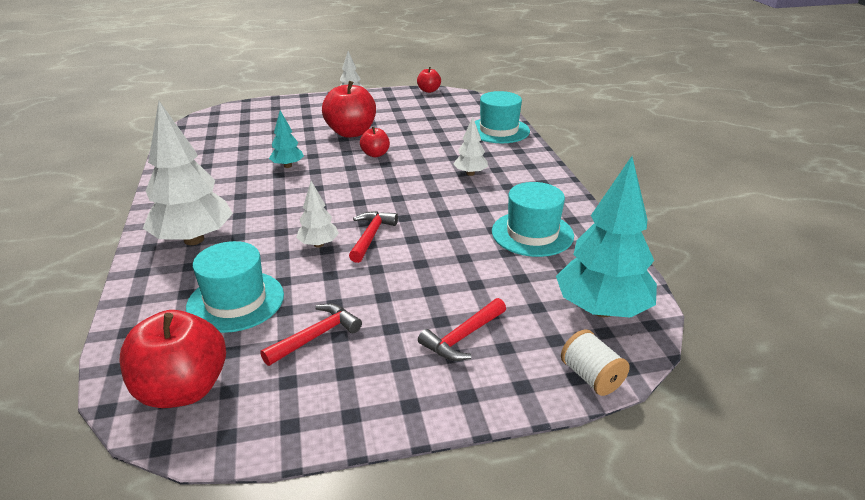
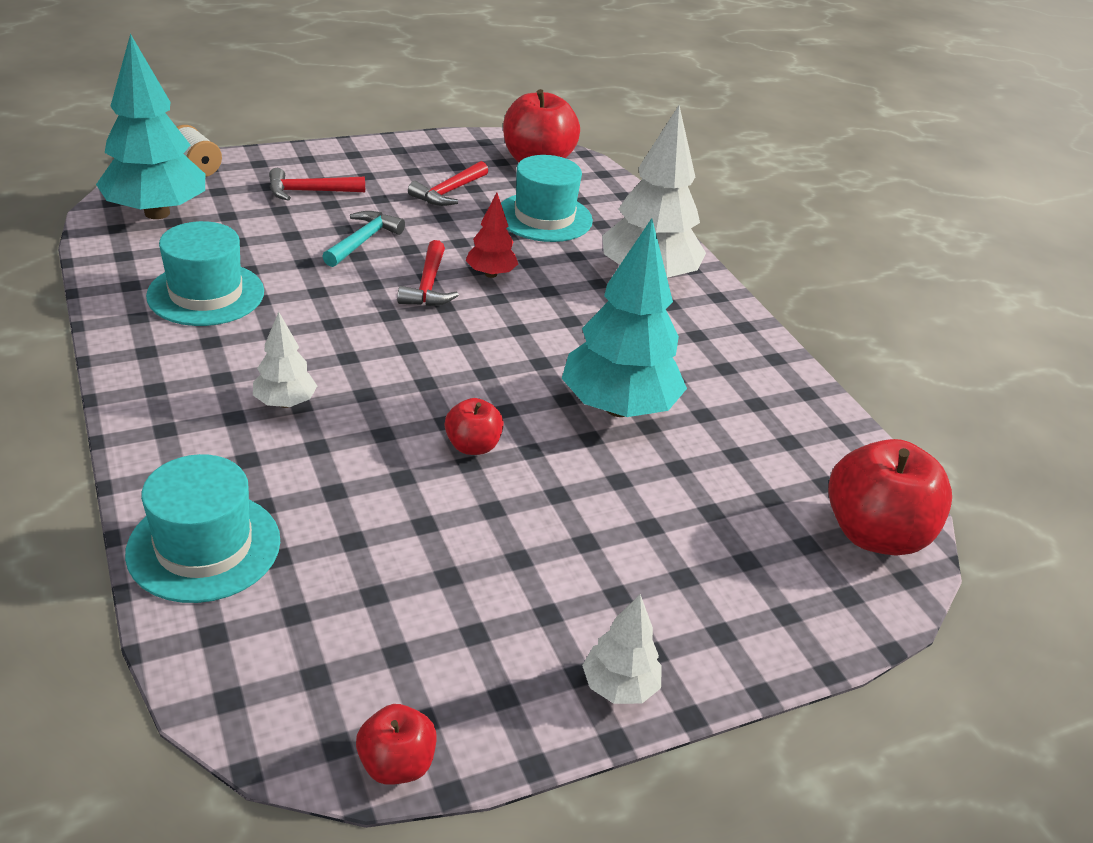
camera: 165 degrees right, 5 degrees up
(288, 166) = (618, 408): turquoise tree -> turquoise tree, size x2.03
(318, 244) = (490, 274): white tree -> red tree
(351, 132) = (549, 515): red apple -> red apple (874, 534)
(414, 277) = (363, 241): none -> turquoise hammer
(462, 337) = (309, 192): red hammer -> red hammer turned 135 degrees counterclockwise

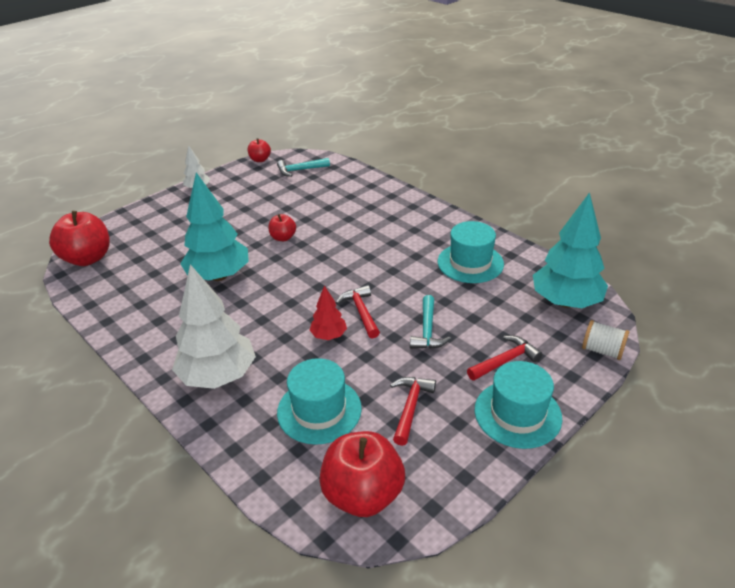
camera: 165 degrees right, 0 degrees up
(204, 546) = (358, 181): turquoise hat -> turquoise hat (517, 414)
(285, 403) = (377, 228): white tree -> none
(311, 655) = (300, 170): none -> turquoise hammer

